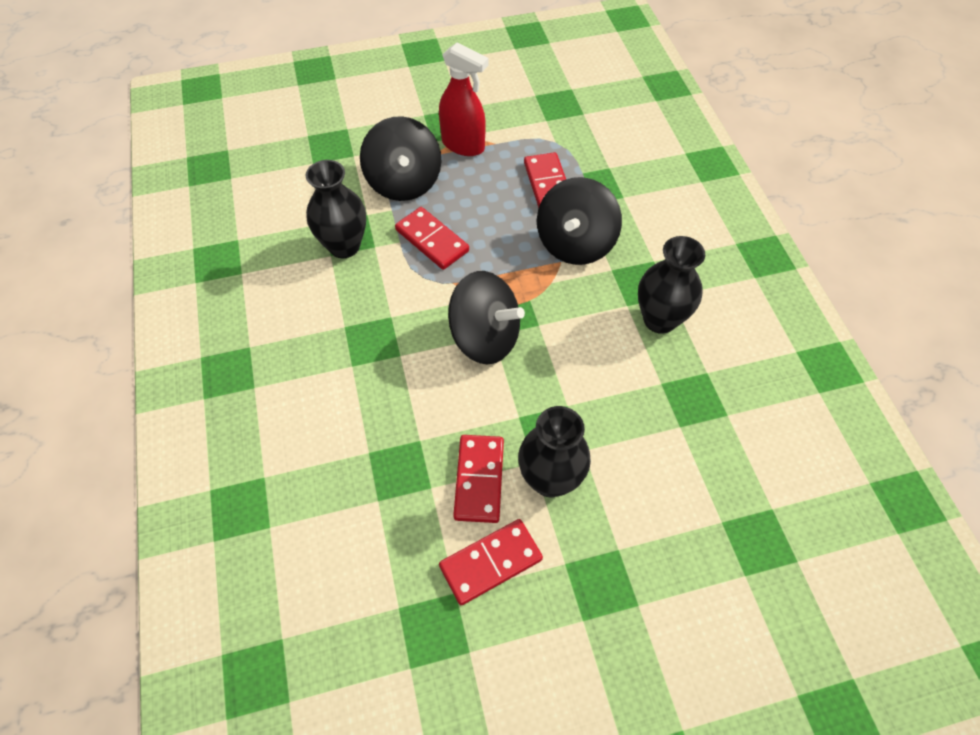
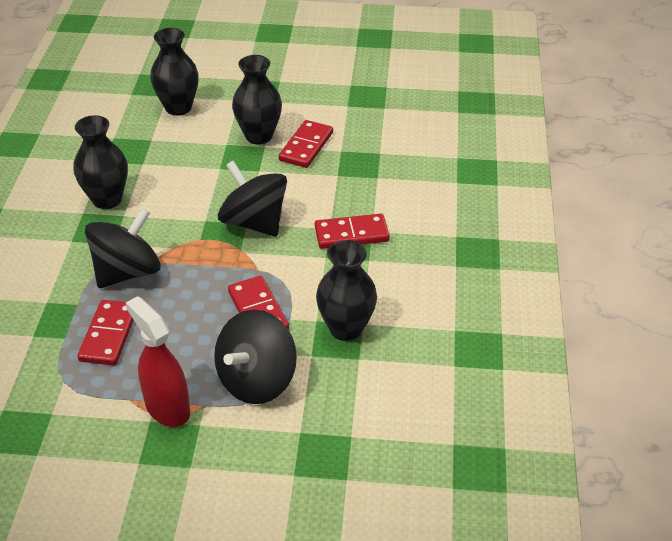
camera: 160 degrees left, 15 degrees down
(404, 182) = (257, 380): black spinning top -> black spinning top turned 150 degrees counterclockwise
(491, 563) = (319, 111): red domino -> red domino (351, 234)
(689, 501) = (178, 107): none -> black vase

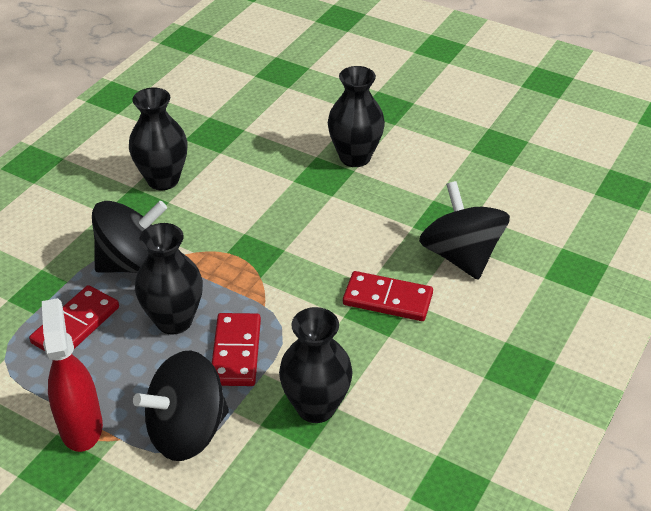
camera: 25 degrees right, 0 degrees up
(178, 107) = (292, 103): black vase -> black vase (174, 320)
(254, 222) = (292, 252): black spinning top -> black spinning top (461, 256)
(306, 146) = (398, 184): red domino -> none

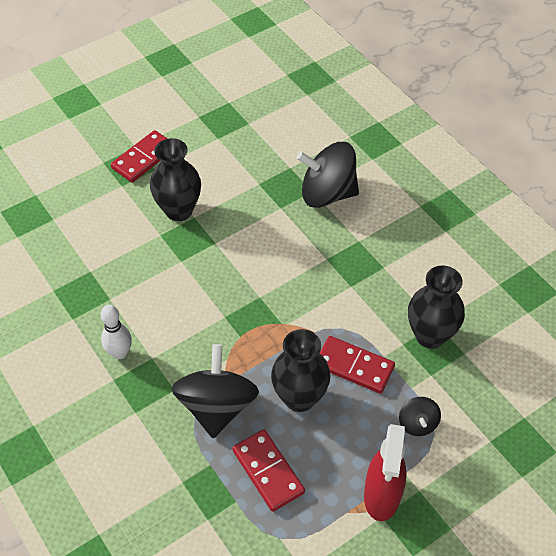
camera: 65 degrees left, 10 degrees up
(81, 426) = (382, 496): red spray bottle -> red spray bottle turned 90 degrees counterclockwise
(163, 180) = (120, 353): black vase -> white bowling pin
(187, 431) = (417, 424): black spinning top -> black spinning top, size x0.49
(387, 299) = (348, 253): red domino -> red domino (143, 158)

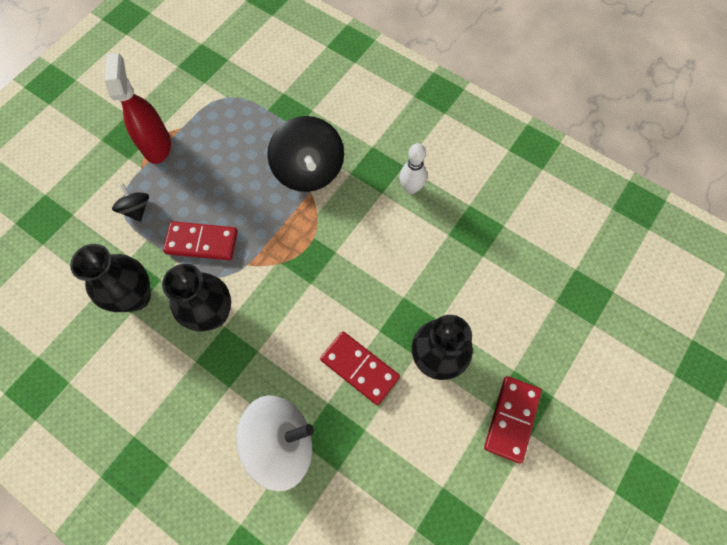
camera: 160 degrees right, 15 degrees up
(268, 471) = (250, 136): red domino -> red domino (359, 368)
(299, 397) = (242, 199): black vase -> black vase (212, 314)
(327, 193) = (281, 443): black spinning top -> white spinning top

